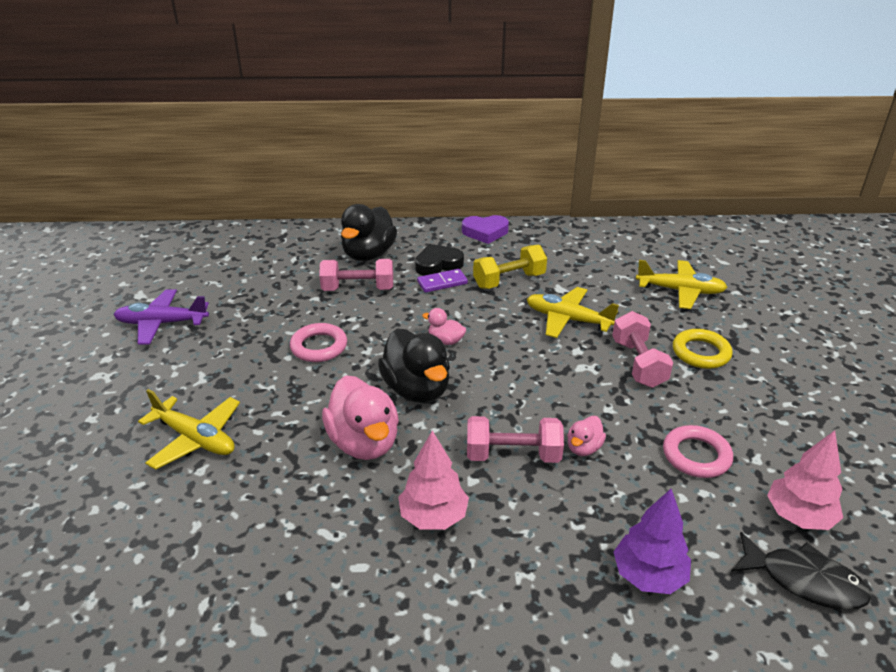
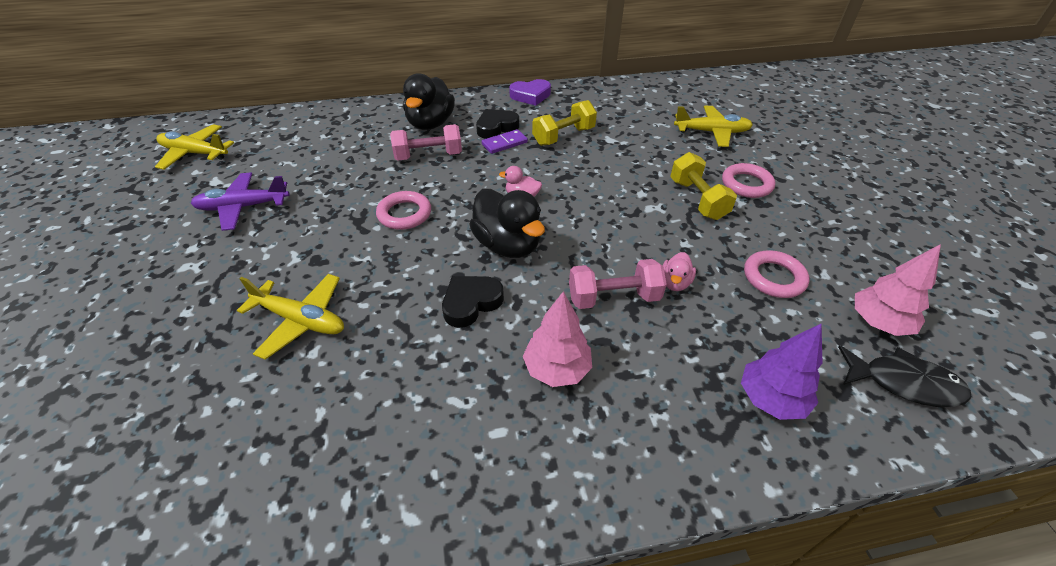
camera: 10 degrees left, 10 degrees up
(364, 442) = (471, 303): pink duck -> black heart
(568, 319) = (625, 166): yellow plane -> yellow plane (195, 153)
(638, 363) = (697, 199): pink dumbbell -> yellow dumbbell
(701, 353) = (746, 184): yellow ring -> pink ring

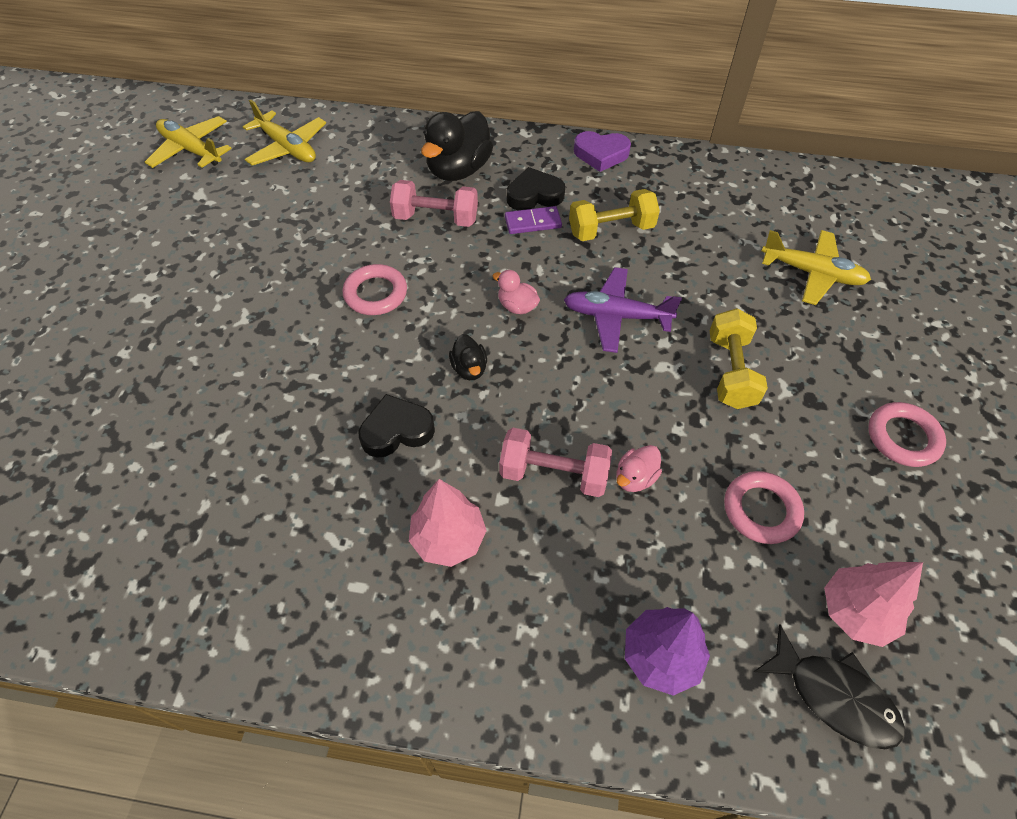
camera: 20 degrees right, 10 degrees up
(243, 207) = (215, 237): purple plane -> purple plane (616, 316)
(301, 320) = (223, 396): yellow plane -> yellow plane (287, 148)
(507, 245) = (469, 368): black duck -> black duck, size x0.49
(746, 184) = (810, 367): pink ring -> pink ring (903, 437)

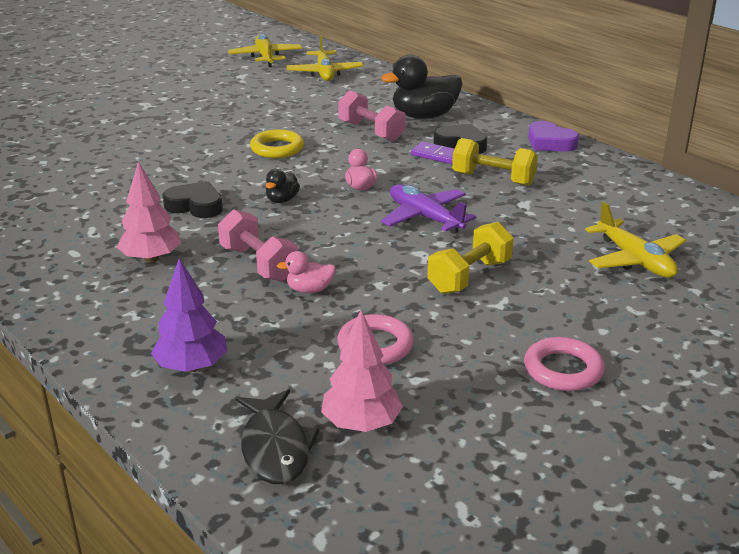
camera: 40 degrees right, 25 degrees down
(375, 293) = (277, 148): pink ring -> yellow ring

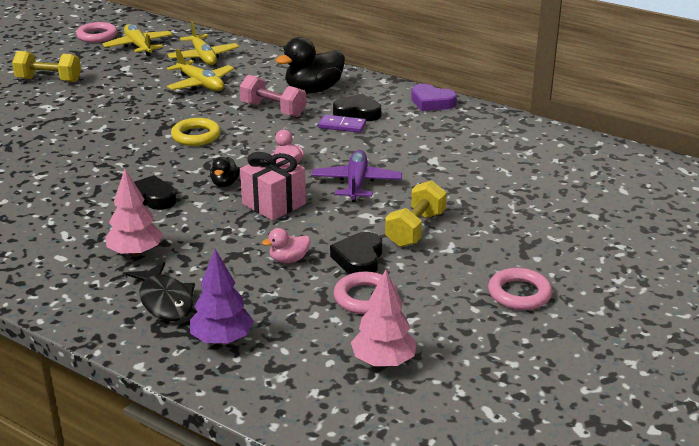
camera: 15 degrees left, 0 degrees up
(230, 44) = (97, 36): none -> pink ring
(258, 264) = (233, 243): pink dumbbell -> none
(275, 448) = (324, 392): black fish -> black fish (165, 301)
(323, 228) = (274, 204): none -> pink gift
(389, 300) = (359, 259): none -> black heart
(425, 217) = (356, 183): purple plane -> purple plane turned 60 degrees clockwise
(493, 179) = (398, 141): yellow dumbbell -> yellow dumbbell (49, 80)
(635, 260) = (539, 197): yellow plane -> yellow plane (201, 84)

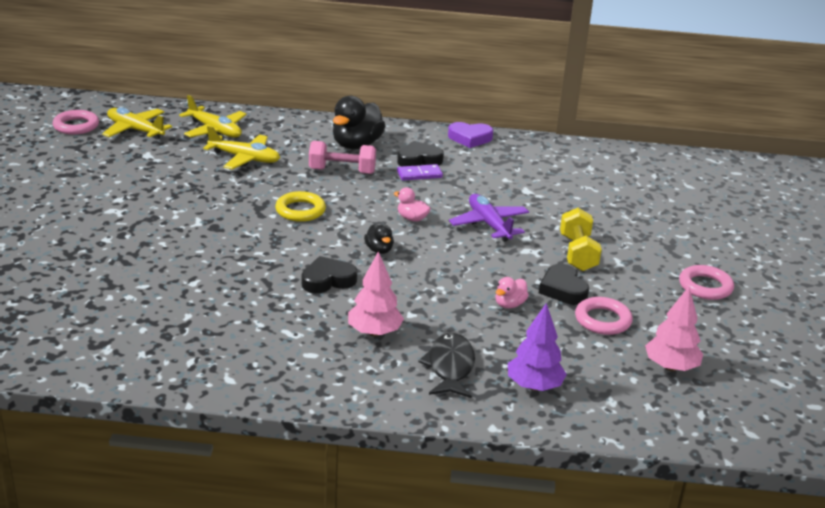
camera: 30 degrees left, 0 degrees up
(49, 80) = (81, 182): yellow dumbbell -> none
(165, 301) = (450, 367): black fish -> black fish turned 120 degrees counterclockwise
(274, 204) = (442, 258): pink gift -> none

